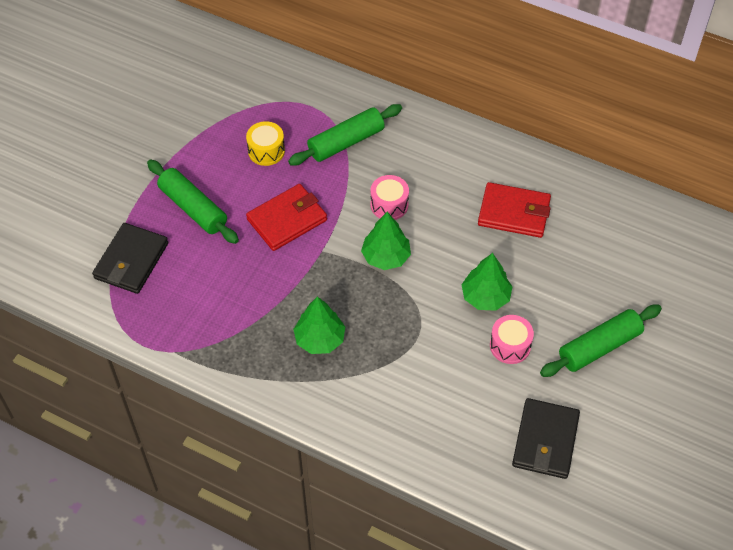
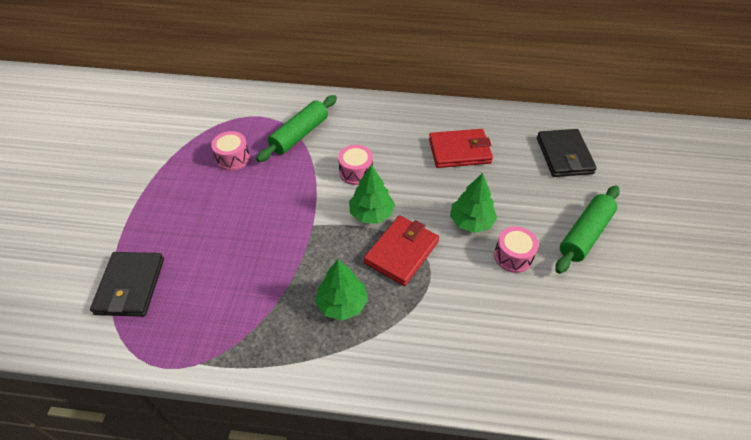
camera: 20 degrees left, 5 degrees down
(193, 208) = (180, 221): green rolling pin -> none
(266, 151) = (233, 158): yellow drum -> pink drum
(287, 220) = (271, 208): red wallet -> red wallet (401, 252)
(545, 440) = (590, 331): black wallet -> black wallet (564, 155)

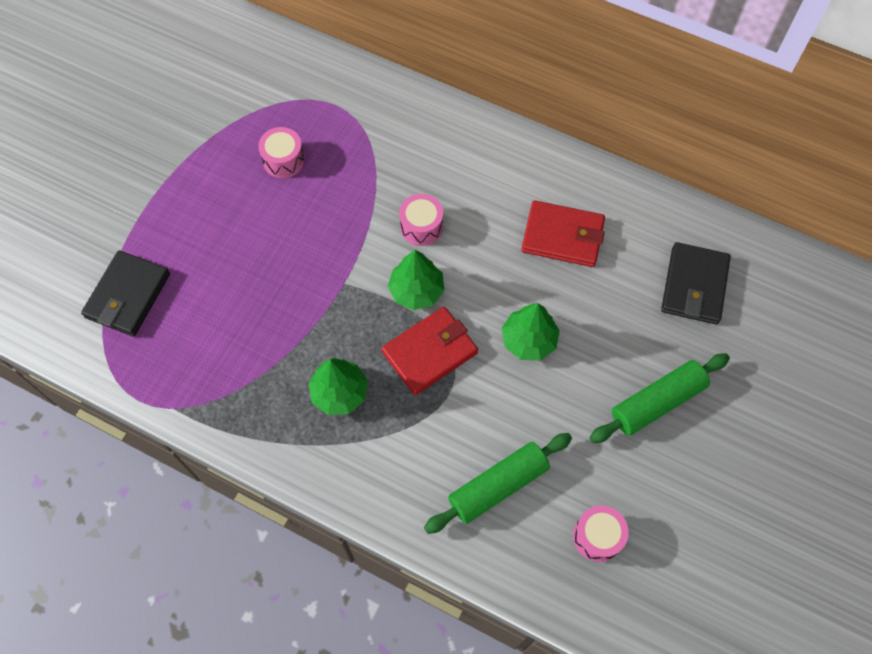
camera: 20 degrees right, 15 degrees up
(299, 135) = (374, 149): green rolling pin -> green rolling pin (498, 486)
(513, 256) = (555, 401): pink drum -> pink drum (597, 536)

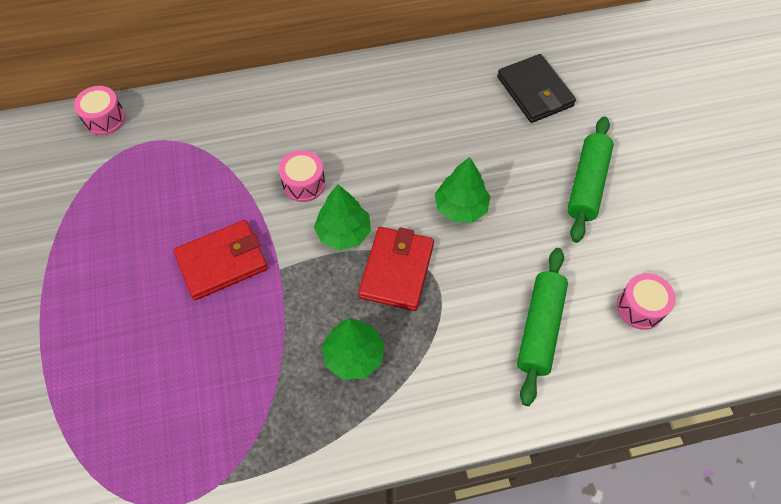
camera: 40 degrees left, 5 degrees down
(128, 295) = (88, 421): black wallet -> none
(284, 160) = (140, 210): pink drum -> pink drum (105, 119)
(562, 236) = (415, 119): red wallet -> red wallet (222, 262)

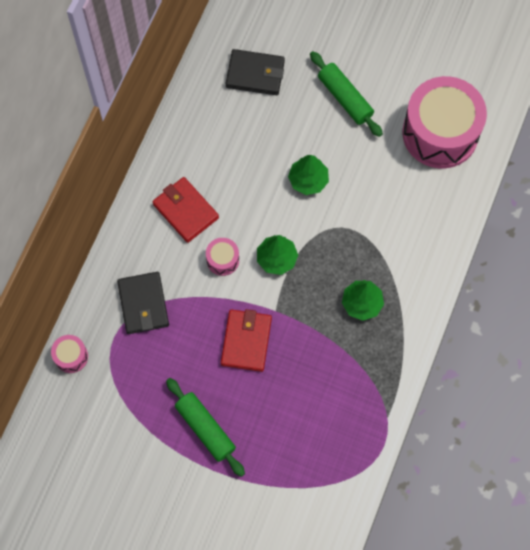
camera: 55 degrees left, 10 degrees up
(203, 144) = (143, 304): none -> black wallet
(396, 270) = (324, 245): red wallet -> red wallet (185, 211)
(540, 328) = (415, 194): green rolling pin -> green rolling pin (205, 429)
(640, 307) = (440, 133): pink drum -> pink drum, size x2.40

